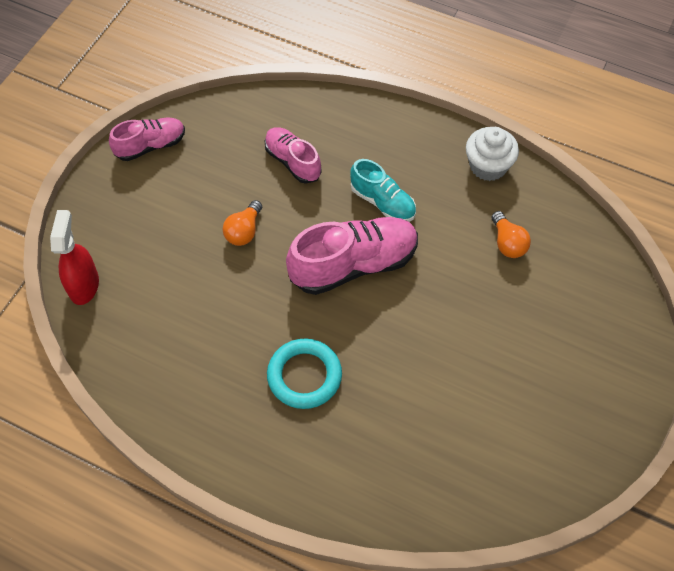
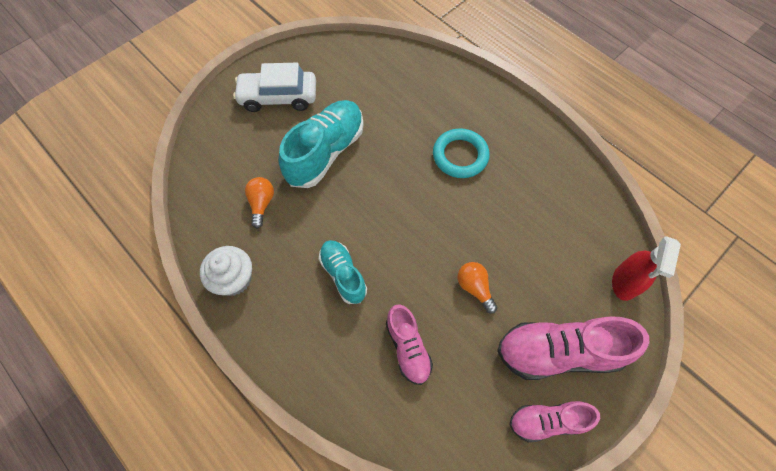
camera: 160 degrees left, 5 degrees up
(244, 231) = (474, 288): orange light bulb -> orange light bulb turned 75 degrees counterclockwise
(353, 265) = (392, 226): pink shoe -> pink shoe (558, 352)
(471, 325) = (325, 152): none -> turquoise shoe
(574, 381) = (278, 97): none -> white car

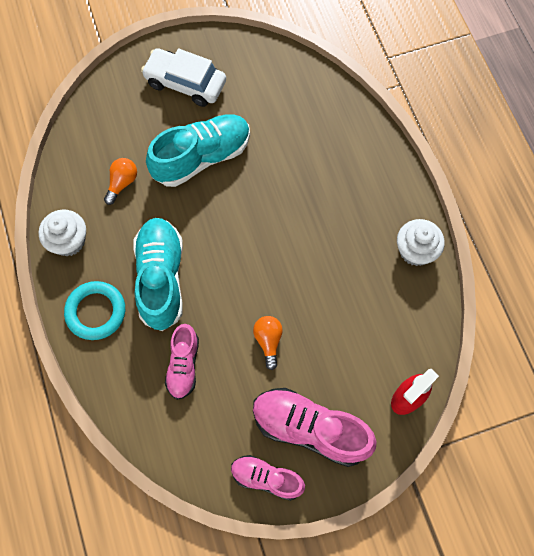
camera: 25 degrees right, 5 degrees up
(343, 275) = (161, 278): turquoise shoe -> turquoise shoe, size x1.68
(460, 156) = (324, 213): turquoise ring -> turquoise ring (96, 312)
(553, 155) = (415, 250): none -> white cupcake

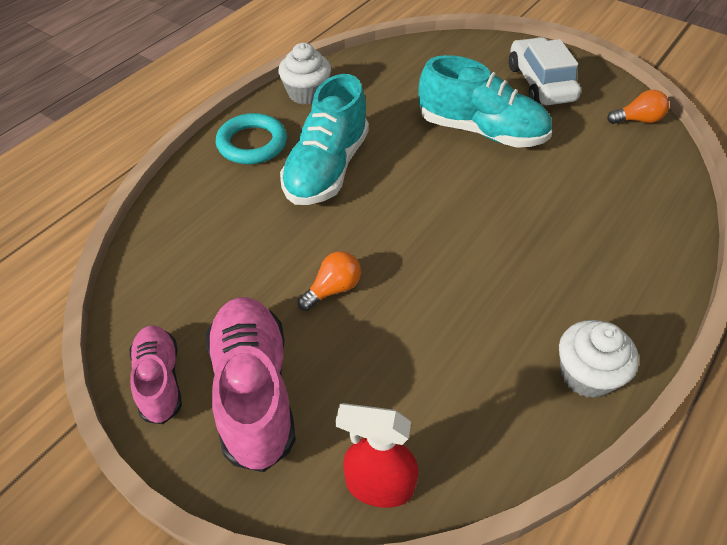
camera: 55 degrees right, 20 degrees down
(122, 183) = (396, 96): orange light bulb -> orange light bulb (637, 120)
(161, 278) = (326, 168): turquoise shoe -> turquoise shoe turned 150 degrees clockwise
(183, 365) = (246, 233): pink shoe -> none

